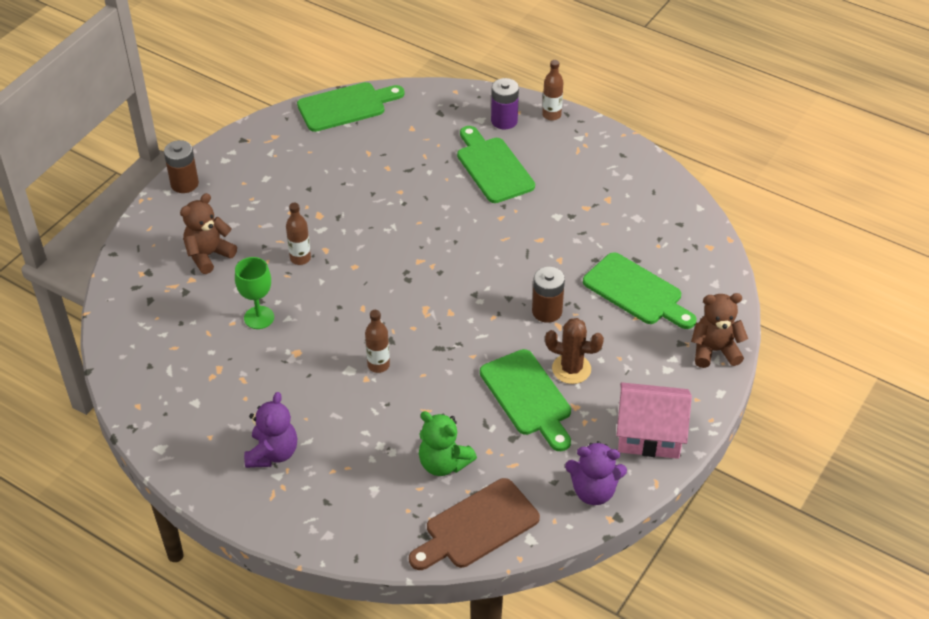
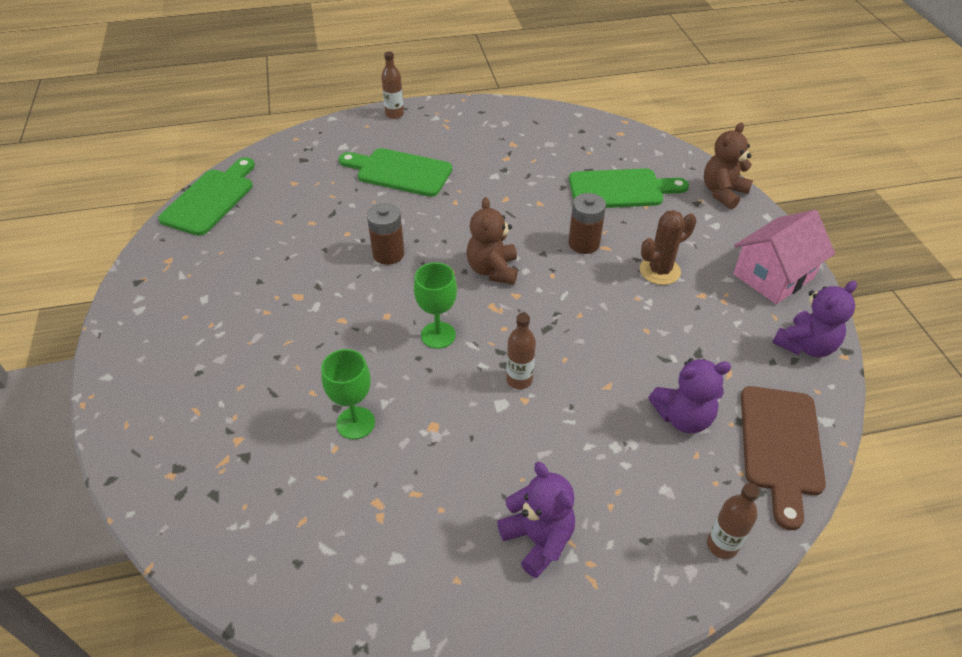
camera: 45 degrees left, 0 degrees up
(184, 184) = (118, 357): brown battery -> brown battery (388, 254)
(208, 255) = (228, 404): brown teddy bear -> brown teddy bear (492, 270)
(300, 258) = (327, 343): brown bottle -> brown bottle (722, 545)
(368, 301) = (438, 335): none -> green goblet
(443, 463) = (683, 417): green teddy bear -> purple teddy bear
(504, 121) = (363, 137): purple battery -> none
(528, 397) = (662, 313): green cutting board -> none

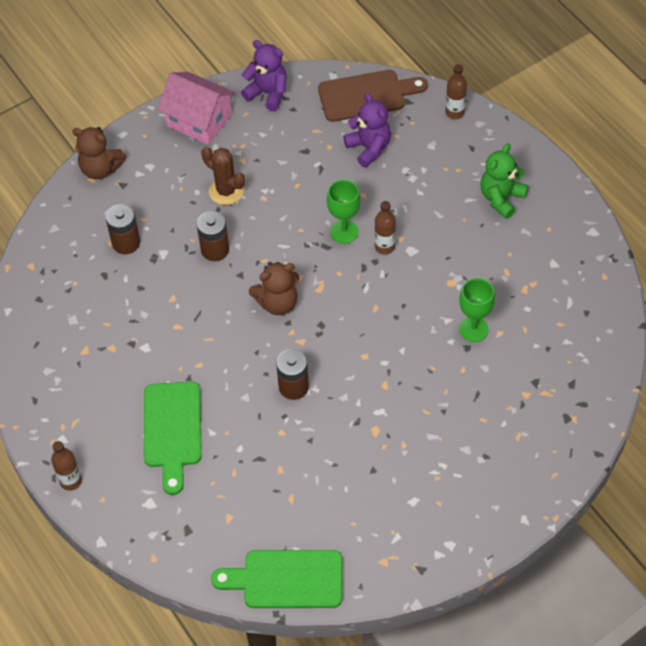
camera: 110 degrees left, 10 degrees up
(438, 335) = (367, 312): green goblet -> green goblet (344, 232)
(538, 539) = (501, 198): purple teddy bear -> green teddy bear
(621, 189) = (126, 243): green cutting board -> brown battery

